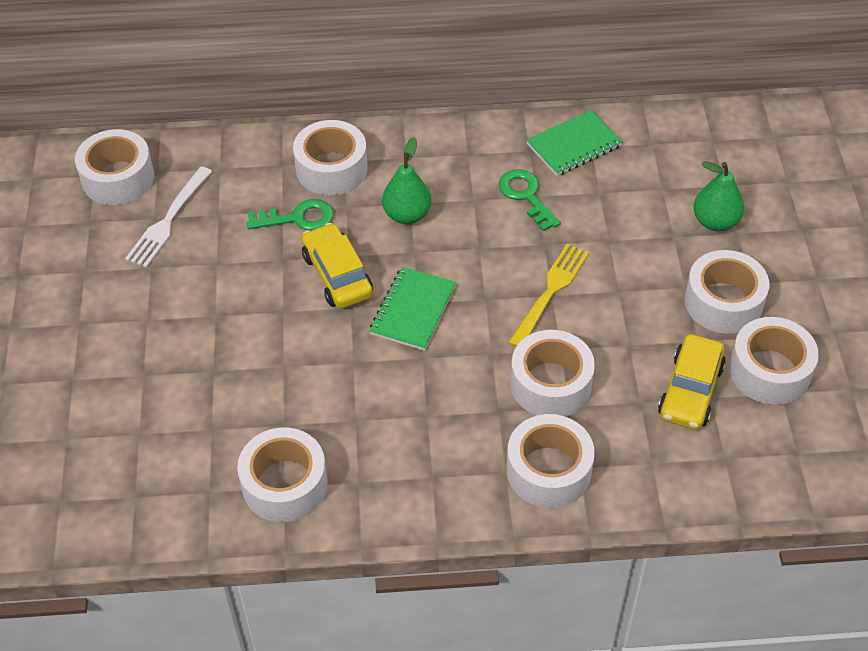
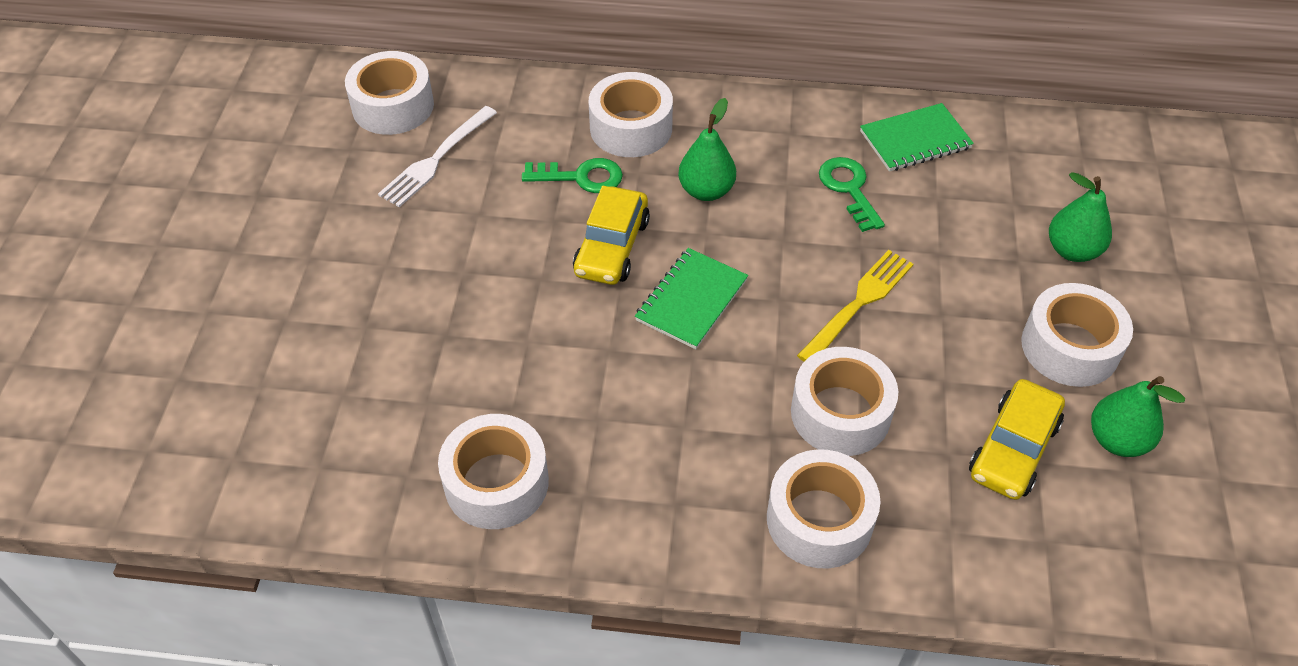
camera: 10 degrees right, 0 degrees up
(337, 275) = (612, 247): yellow car -> yellow car turned 150 degrees counterclockwise
(769, 371) = (1117, 440): white tape -> green pear

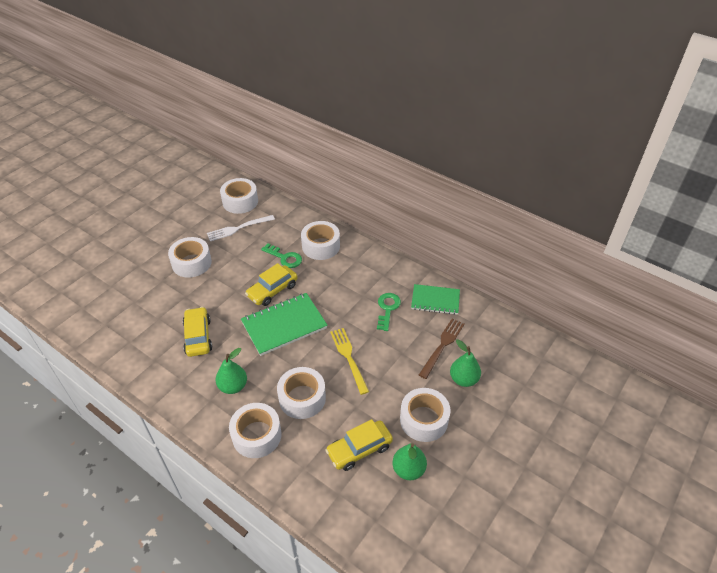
camera: 30 degrees right, 5 degrees down
(496, 482) = (156, 359): white tape -> white tape (191, 263)
(543, 398) = (198, 336): none -> yellow car
(691, 300) = (284, 325): green notebook -> green notebook, size x1.51
(706, 190) = (328, 284): green pear -> green pear (233, 386)
(858, 304) = (349, 358): yellow fork -> yellow fork turned 90 degrees counterclockwise
(992, 211) = (442, 346): none -> brown fork

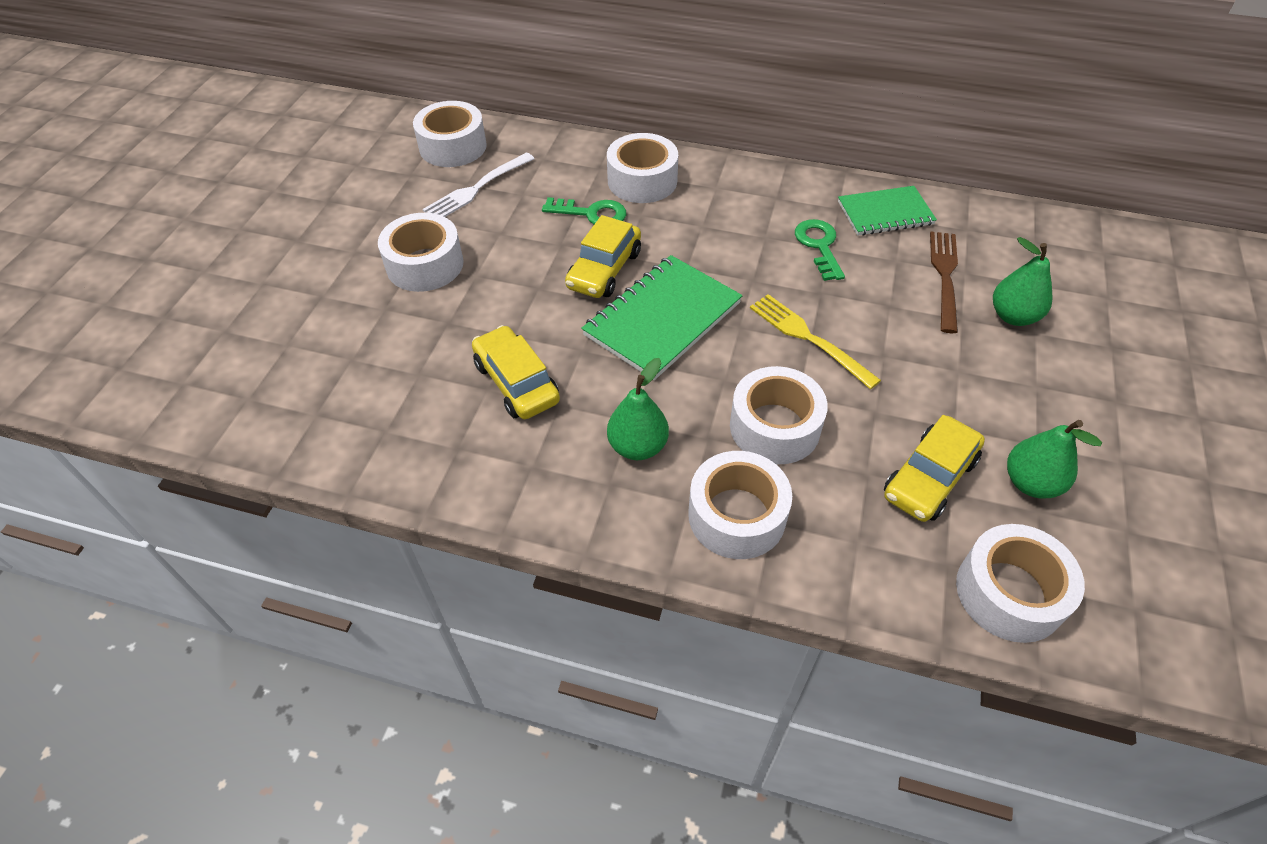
camera: 20 degrees left, 5 degrees up
(424, 420) = (997, 397): white tape -> white tape (1009, 592)

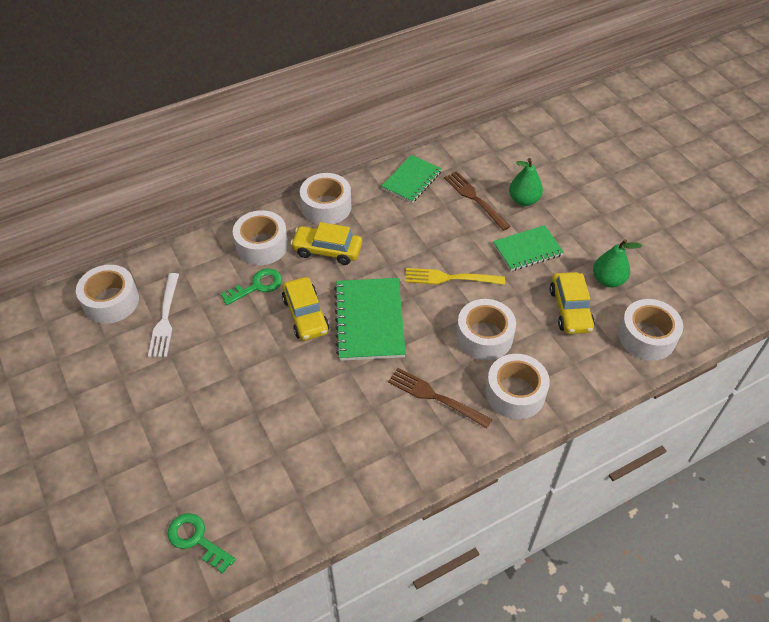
camera: 45 degrees left, 0 degrees up
(425, 264) = (195, 389): white tape -> white tape (326, 206)
(516, 382) = (336, 414): yellow car -> yellow car (327, 250)
(638, 446) = (435, 397): green pear -> brown fork
(819, 246) = (400, 222): green key -> green key (196, 539)
(950, 372) = (527, 249): none -> green notebook

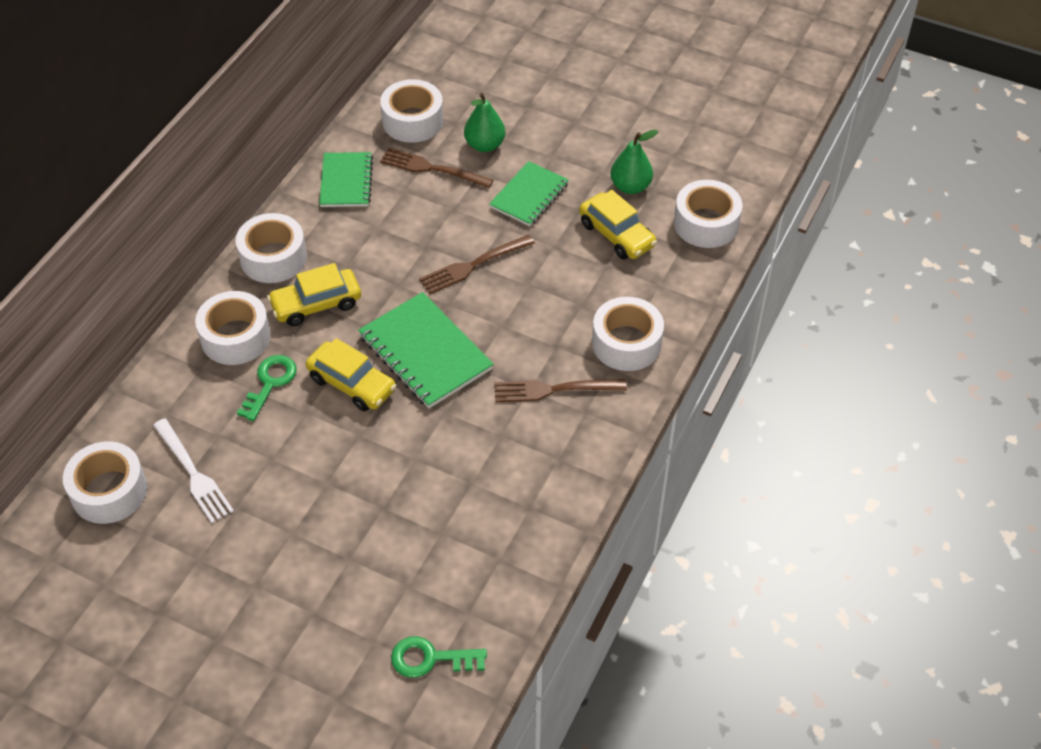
camera: 35 degrees left, 0 degrees up
(450, 278) = (473, 265): yellow fork -> brown fork
(484, 336) = (555, 305): white tape -> white tape (413, 121)

